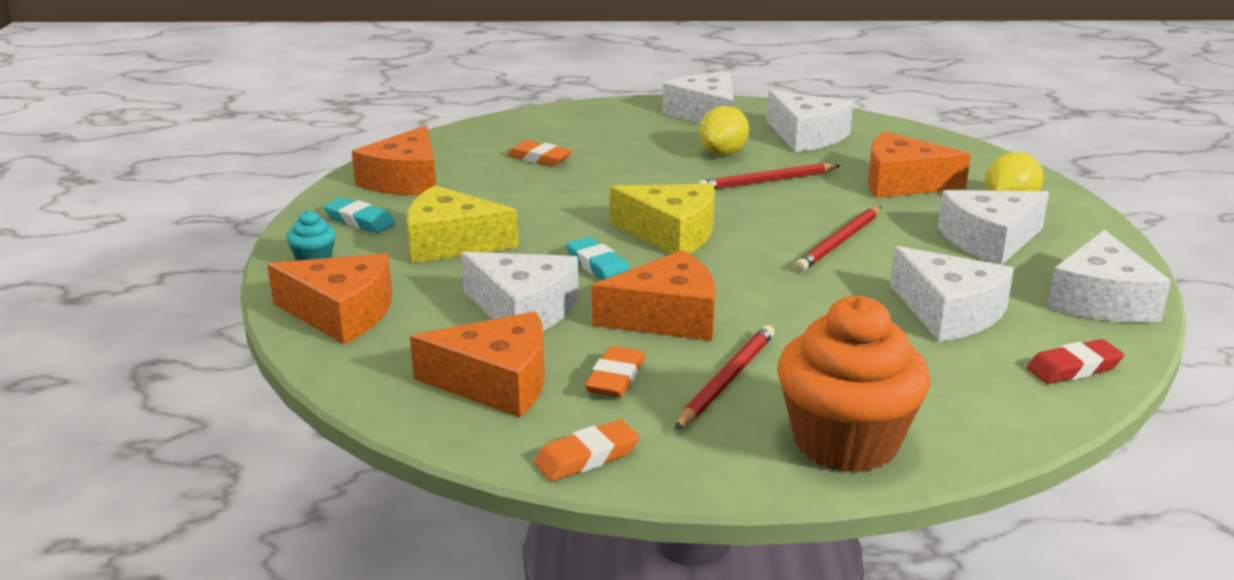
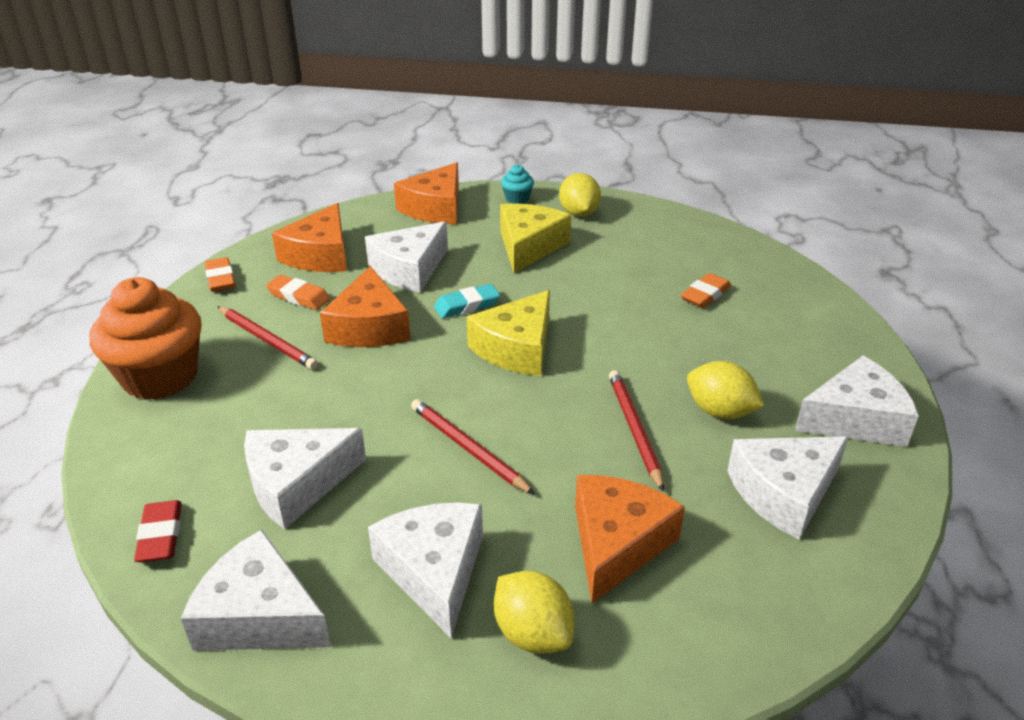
camera: 100 degrees right, 10 degrees up
(360, 221) = (578, 213): turquoise eraser -> yellow lemon
(405, 180) = (656, 231): orange cheese -> none

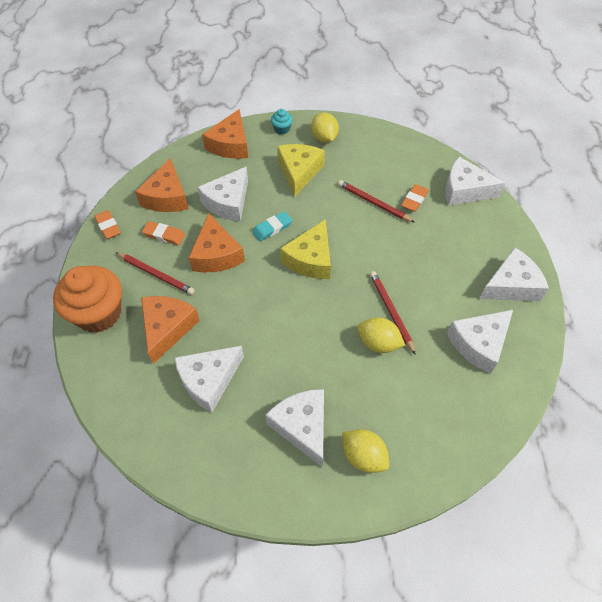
camera: 10 degrees left, 20 degrees up
(160, 535) = (142, 429): red eraser -> none
(259, 615) = (216, 471): white cheese -> white cheese (464, 190)
(468, 448) = (300, 340): red pencil -> red pencil (373, 203)
(617, 543) = (396, 392): orange cheese -> orange cheese (167, 328)
(720, 411) = (436, 291): yellow lemon -> yellow lemon (378, 343)

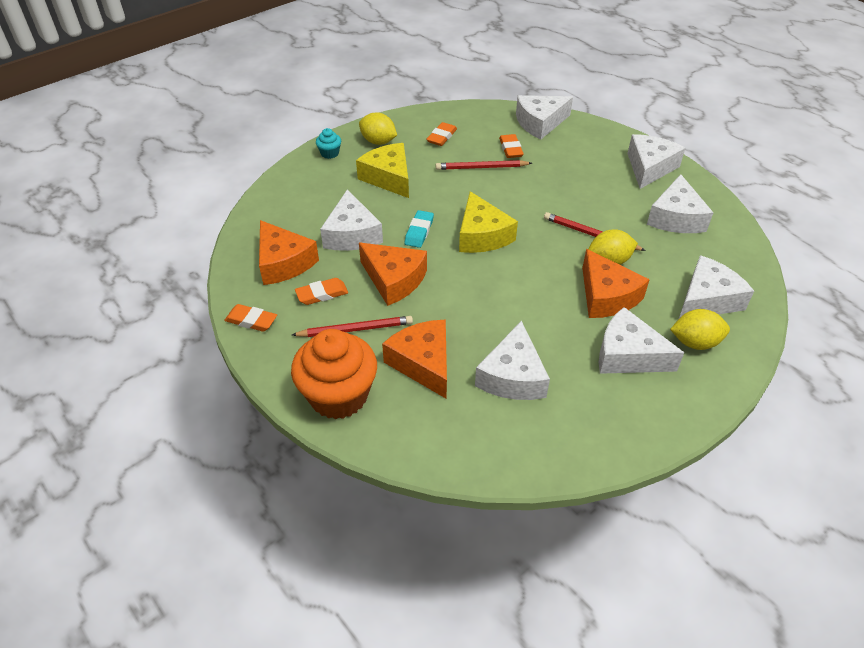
camera: 40 degrees left, 10 degrees down
(230, 145) = (294, 189): orange cheese -> orange cheese (606, 296)
(373, 159) = (441, 137): none -> orange eraser
(417, 430) = (707, 299): none -> white cheese

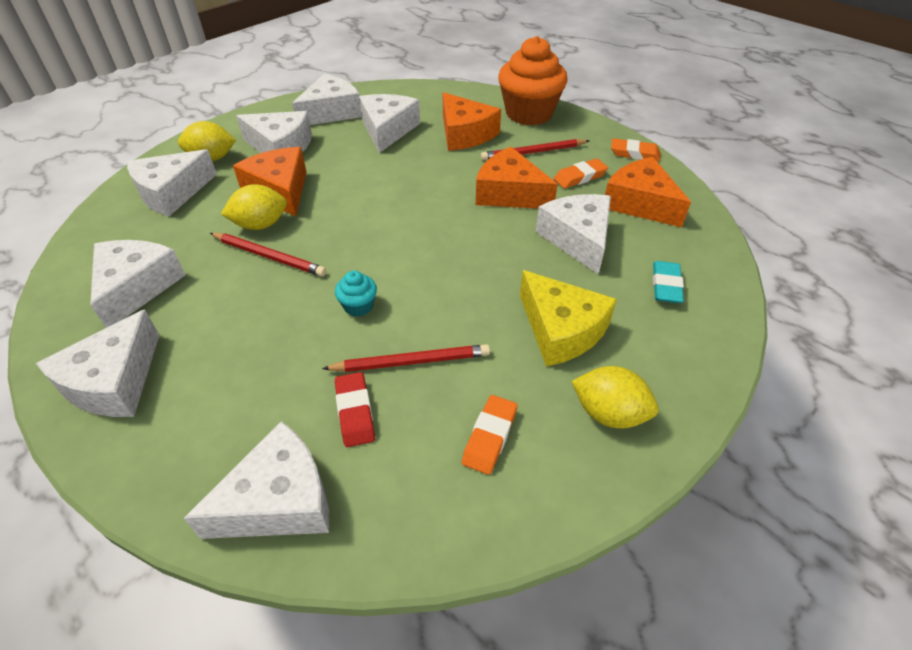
camera: 175 degrees right, 0 degrees up
(329, 153) = (683, 376): turquoise cupcake -> turquoise cupcake (358, 306)
(419, 231) = (493, 247): turquoise eraser -> turquoise eraser (666, 285)
(482, 235) = (412, 247): yellow cheese -> none
(510, 149) = (355, 412): orange eraser -> red eraser
(588, 416) = (331, 112): none -> white cheese

